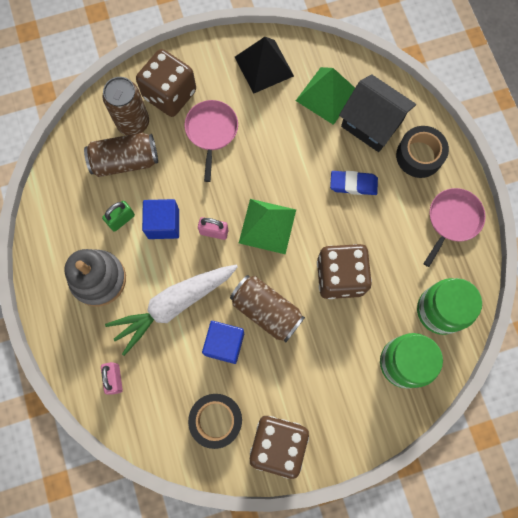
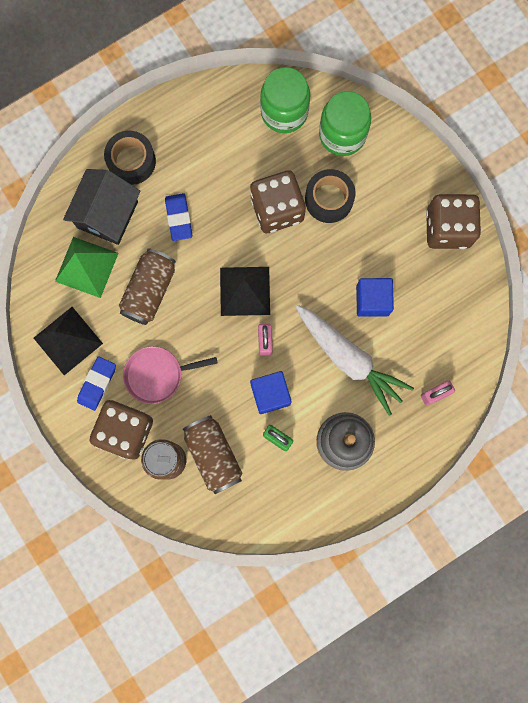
camera: 105 degrees left, 5 degrees up
(216, 420) = (443, 289): black tape -> black tape (329, 199)
(218, 81) = (97, 384): none -> blue eraser
(266, 310) = (329, 270): brown can -> brown can (149, 290)
(267, 226) = (244, 291): green pyramid -> black pyramid
(452, 220) = (191, 117): pink pan -> none

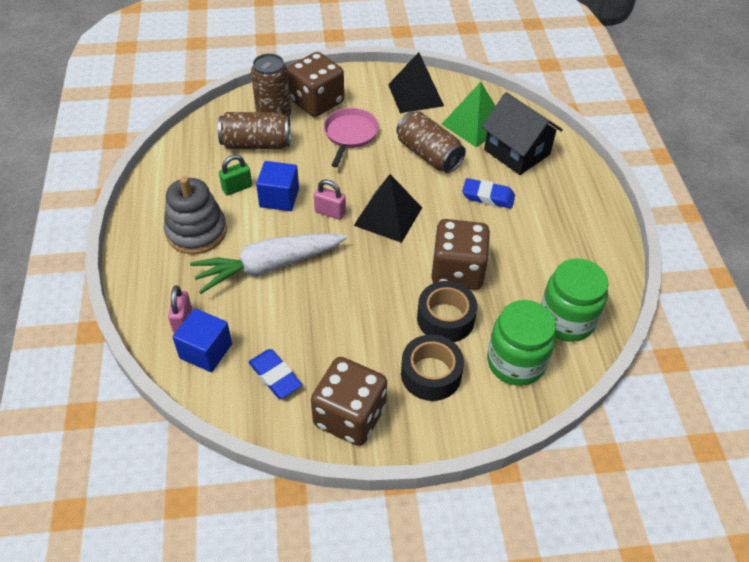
camera: 115 degrees right, 30 degrees down
(97, 384) = (367, 99): blue eraser -> blue eraser (275, 376)
(131, 161) = (563, 184): black tape -> black tape (431, 374)
(372, 300) = (314, 310): blue cube -> blue cube (206, 351)

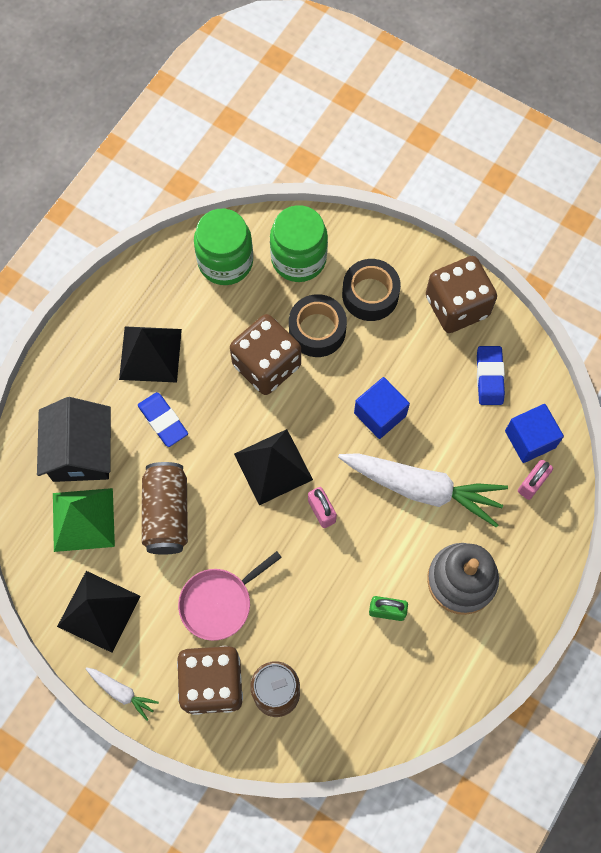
camera: 140 degrees left, 20 degrees up
(256, 144) = (324, 663): brown can -> none
(279, 198) = (355, 566): blue cube -> blue cube (380, 414)
(364, 74) = (122, 692): none -> white carrot
(543, 227) = (150, 354): none -> black pyramid

